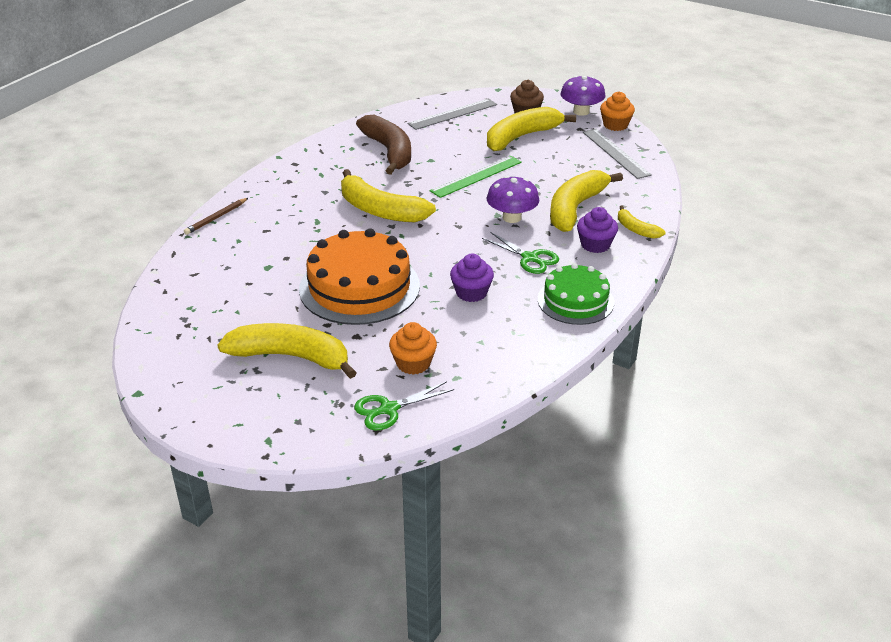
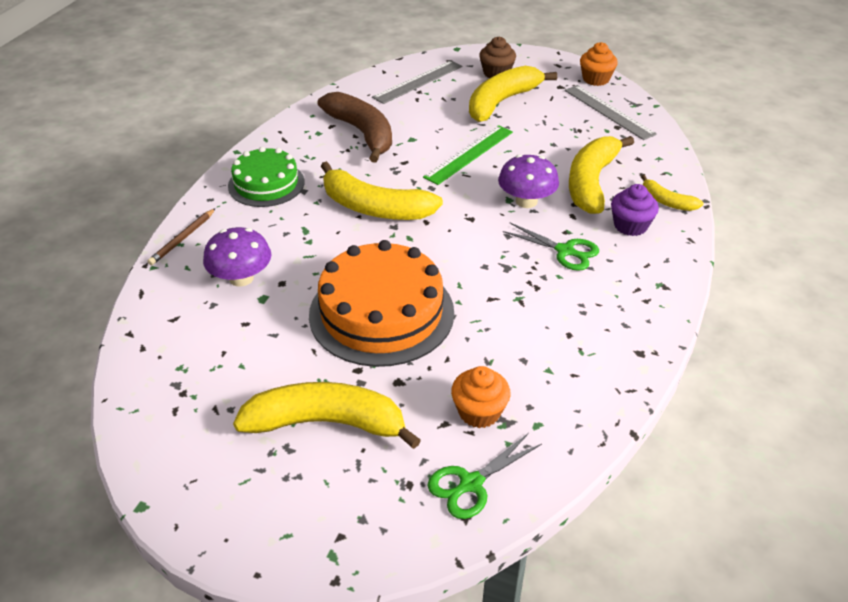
camera: 10 degrees left, 5 degrees up
(471, 293) = (515, 304): purple cupcake -> none
(575, 301) = (636, 301): green cake -> green cake (266, 184)
(581, 111) = (554, 67): purple mushroom -> purple mushroom (241, 278)

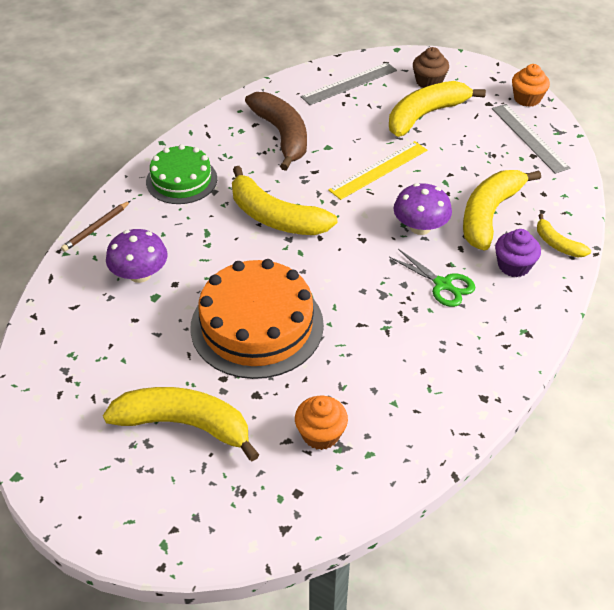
camera: 10 degrees right, 5 degrees up
(469, 154) = (378, 170): green ruler -> yellow ruler
(471, 483) = (296, 500): green scissors -> none

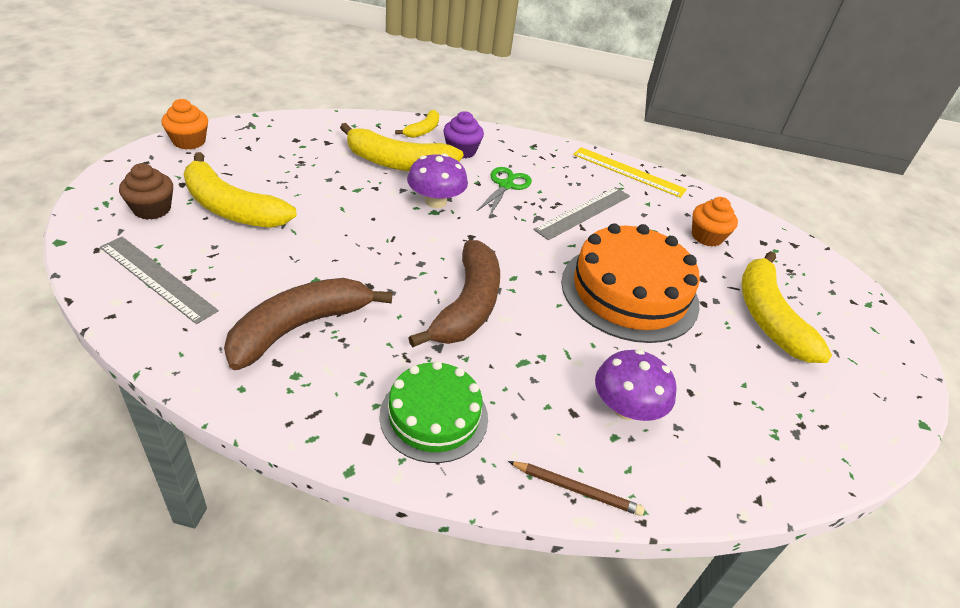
camera: 115 degrees left, 5 degrees down
(275, 217) = (467, 306): yellow banana -> brown banana
(378, 170) = (351, 235): yellow ruler -> yellow ruler (628, 172)
(529, 137) = (265, 141): grey ruler -> grey ruler (583, 212)

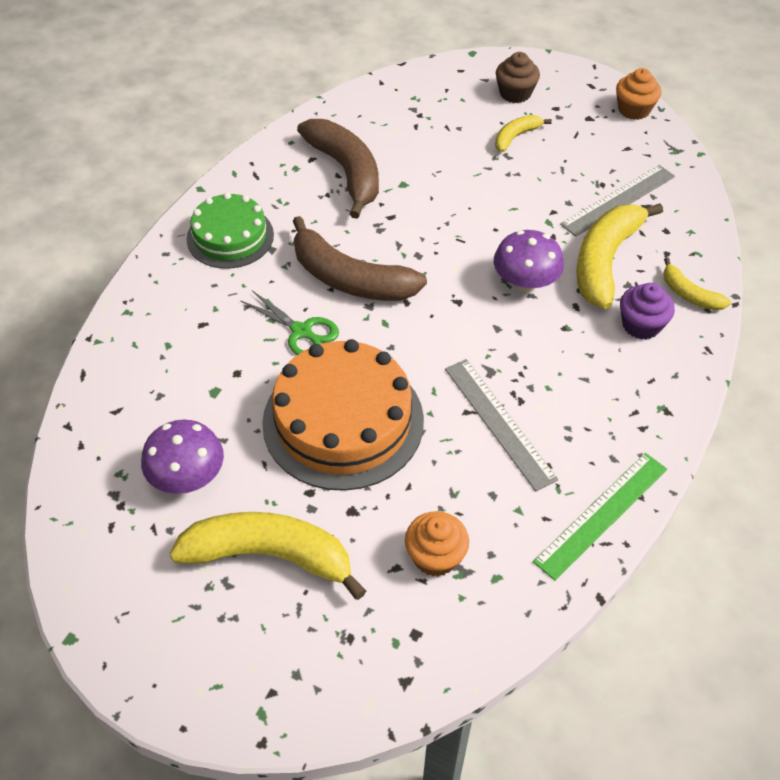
camera: 110 degrees right, 10 degrees up
(157, 278) = (420, 100): grey ruler -> grey ruler (618, 200)
(231, 208) = (516, 137): yellow banana -> yellow banana, size x0.51
(506, 185) = (559, 354): green scissors -> green scissors (301, 331)
(576, 490) = (132, 305): brown pencil -> none
(626, 408) = (193, 363): purple mushroom -> purple mushroom (187, 476)
(628, 172) = (601, 514): yellow ruler -> green ruler

